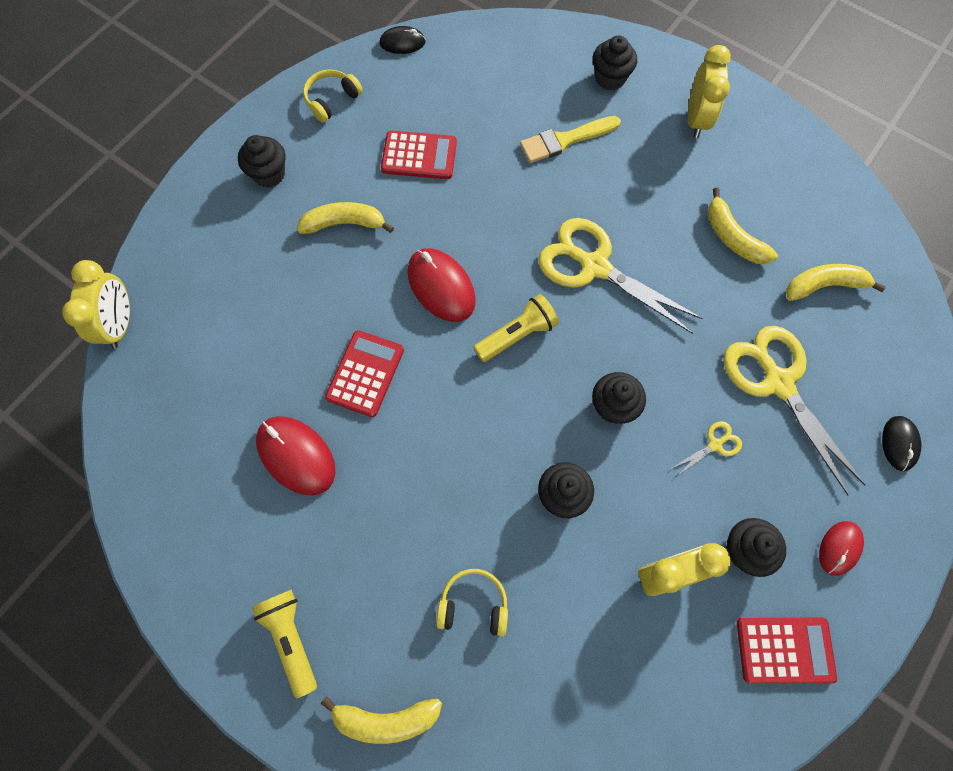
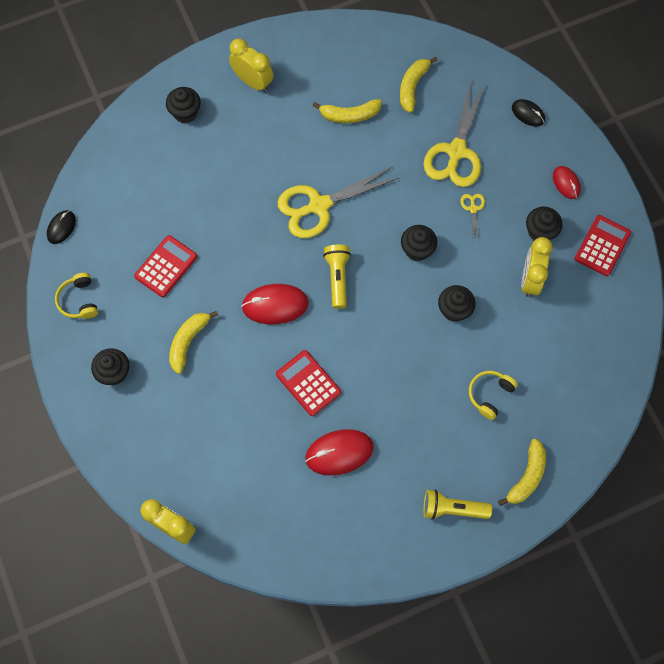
camera: 60 degrees left, 0 degrees up
(565, 140) = (215, 169): yellow brush -> none
(778, 383) = (456, 151): yellow scissors -> yellow scissors turned 75 degrees counterclockwise

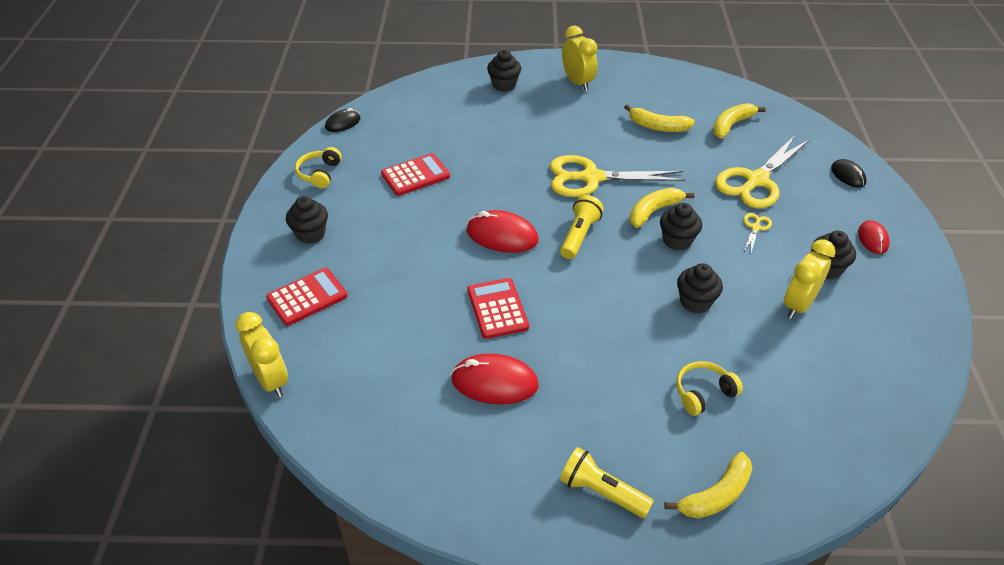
camera: 25 degrees right, 25 degrees down
(188, 342) = (397, 235): yellow banana -> yellow banana (654, 211)
(602, 246) = (900, 304): red calculator -> red calculator (307, 297)

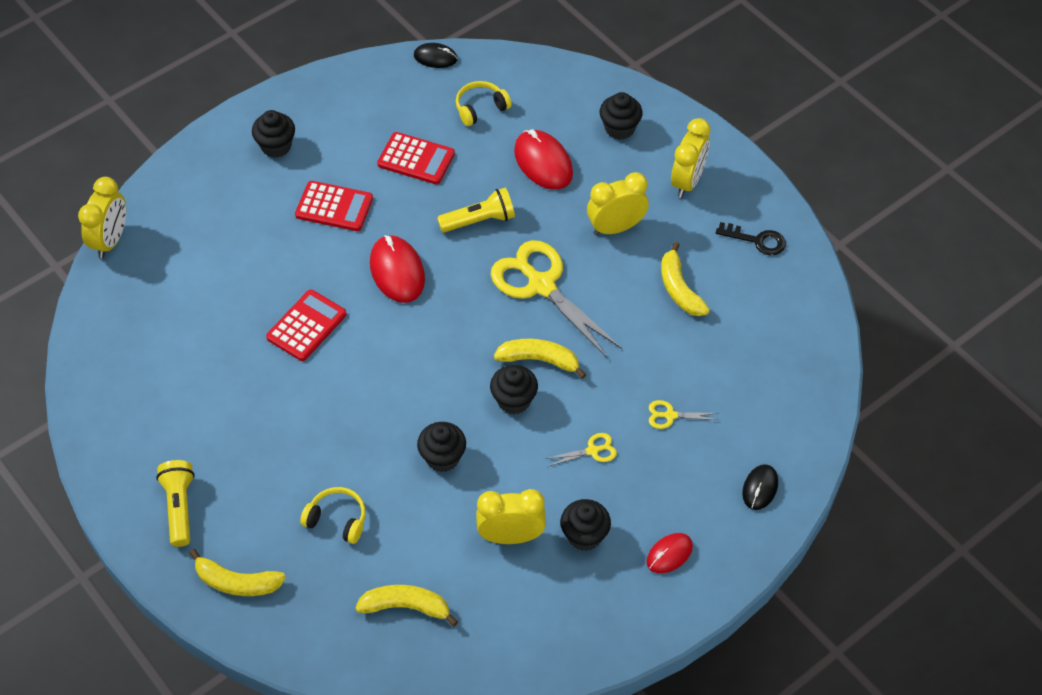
camera: 50 degrees right, 10 degrees up
(307, 297) = (207, 198): red calculator -> red calculator (334, 207)
(319, 173) = (353, 95): yellow headphones -> yellow headphones (480, 108)
(494, 382) = (227, 375): red mouse -> red mouse (543, 162)
(579, 235) = (450, 325): yellow flashlight -> yellow flashlight (479, 220)
(580, 125) = (616, 228): none -> yellow clock
(653, 82) = (757, 240): none -> black key
(731, 125) = (748, 347): yellow banana -> yellow banana (406, 607)
(756, 181) = (670, 415): yellow scissors -> yellow scissors, size x0.42

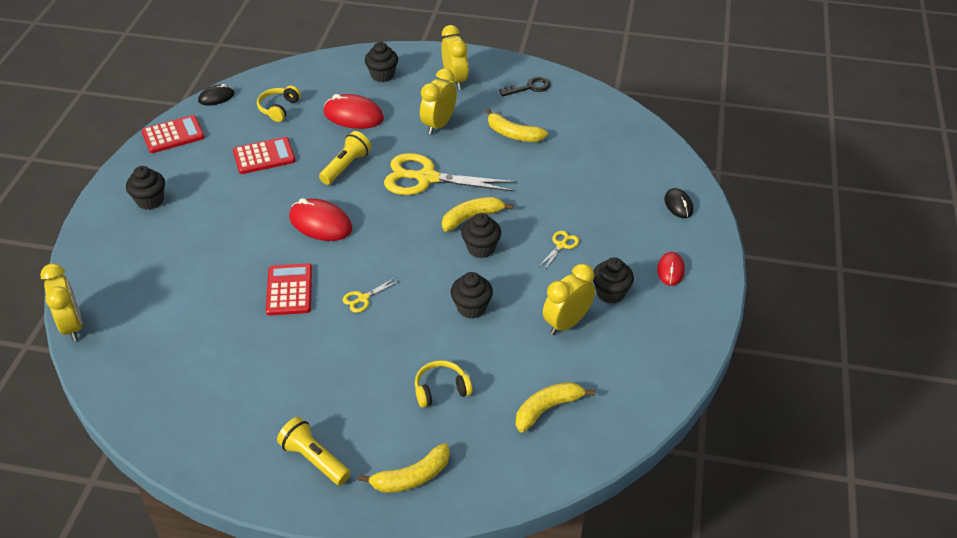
camera: 40 degrees left, 10 degrees down
(334, 207) = (233, 212): red calculator -> red calculator (173, 135)
(670, 415) = (584, 200): yellow scissors -> yellow scissors (363, 298)

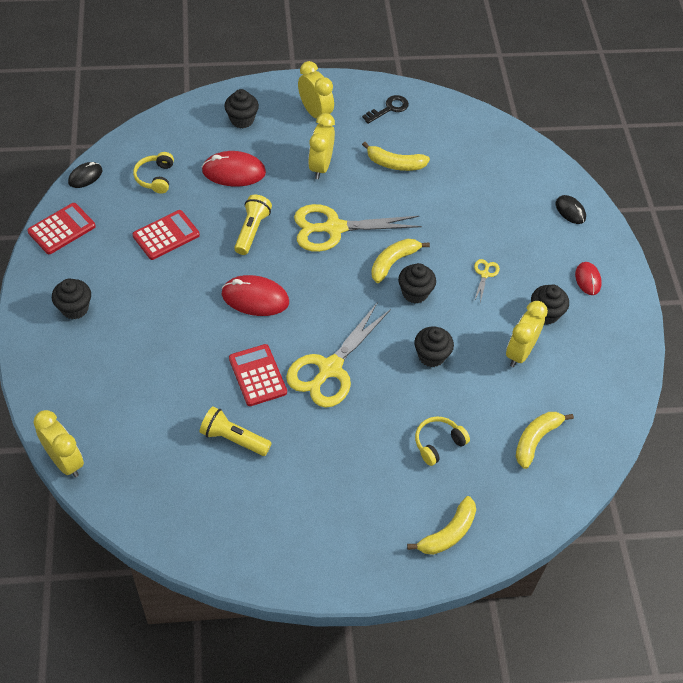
camera: 20 degrees left, 10 degrees up
(314, 459) = (357, 538): yellow flashlight -> yellow flashlight (233, 438)
(363, 298) = (330, 369): yellow scissors -> yellow scissors, size x2.37

